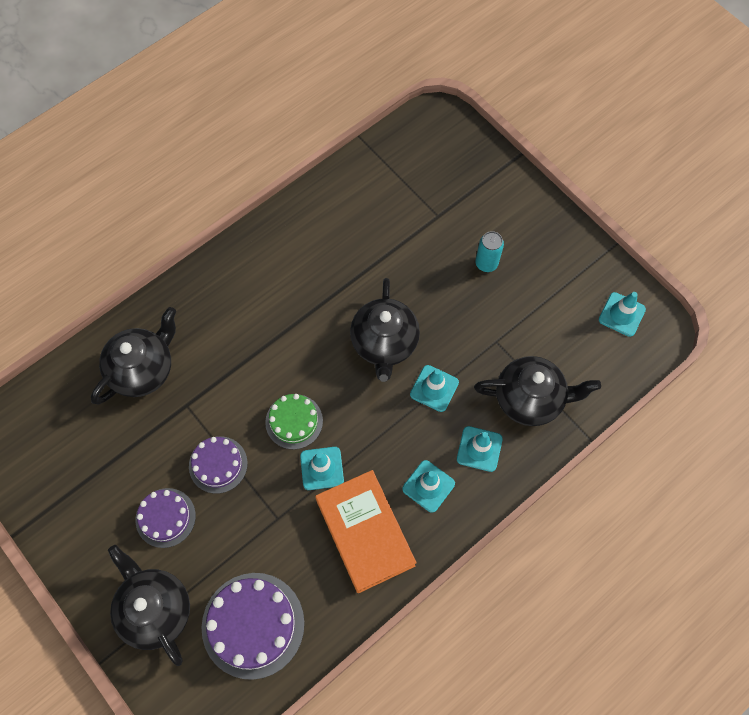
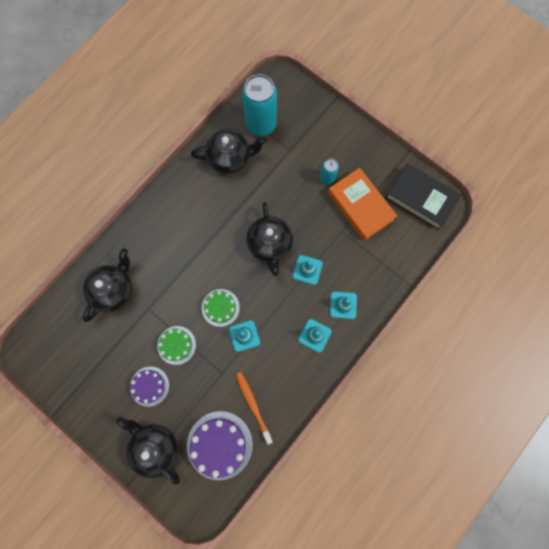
camera: 10 degrees left, 10 degrees up
(218, 464) = (176, 345): purple cake -> green cake
(315, 573) = (253, 404): none -> orange toothbrush
(365, 533) = (279, 373): orange book -> orange book (360, 206)
(402, 174) = (261, 124): none -> turquoise can
(530, 399) = (370, 266): black teapot -> black teapot (230, 158)
(621, 314) = (420, 199): turquoise traffic cone -> black book

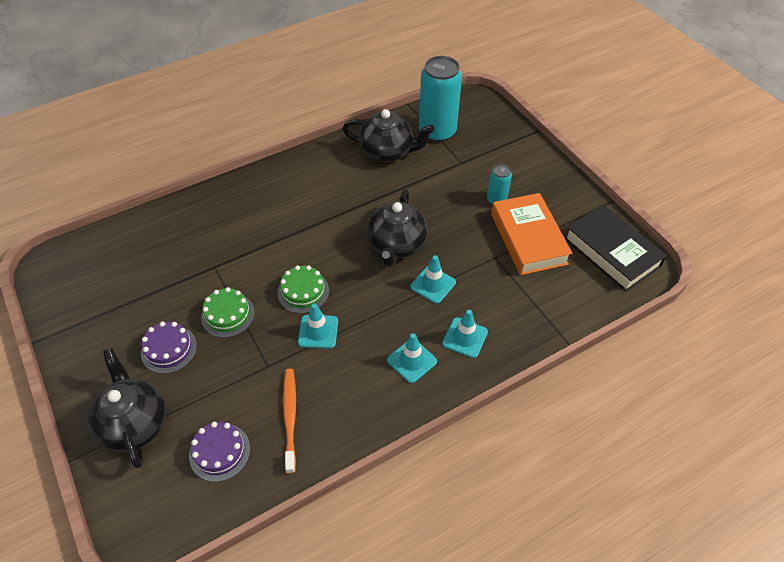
camera: 20 degrees right, 25 degrees down
(114, 290) = (187, 236): black teapot -> none
(219, 445) = (219, 452): purple cake -> purple cake, size x0.61

